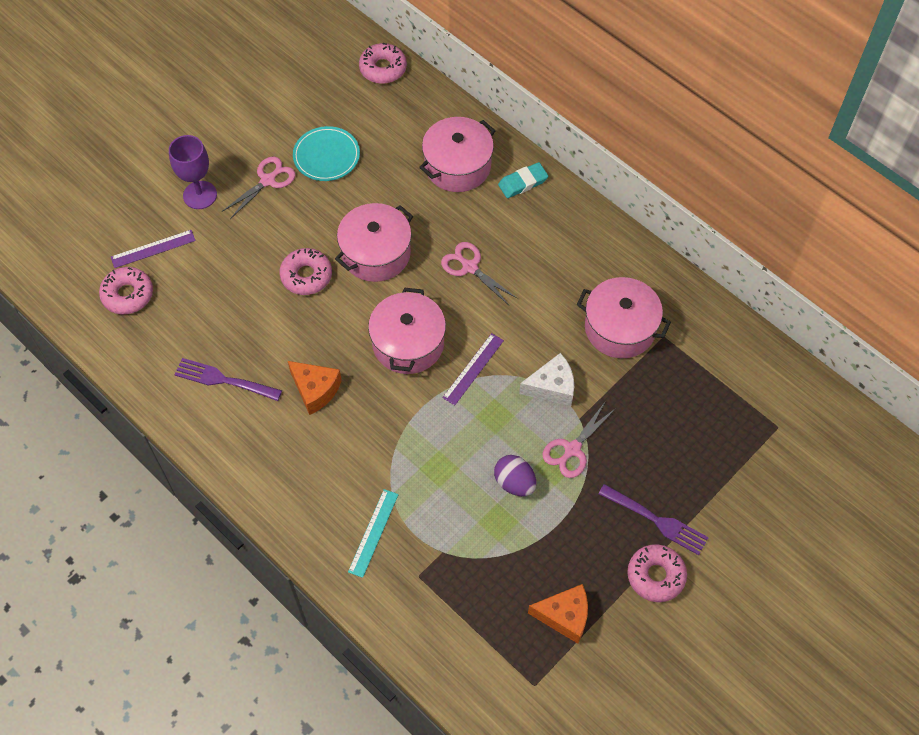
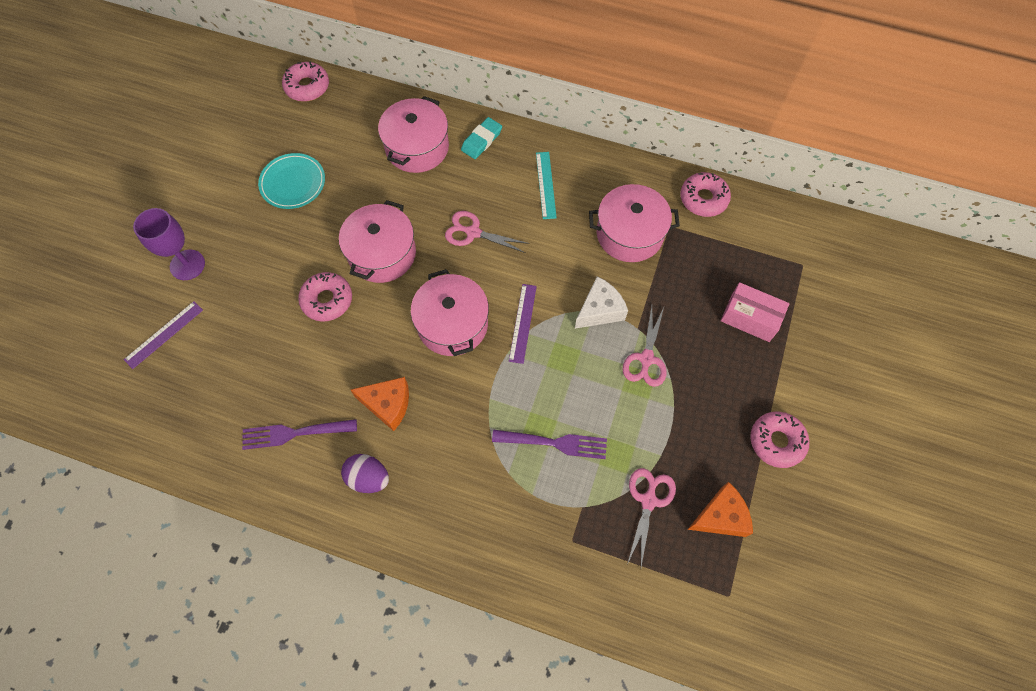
camera: 25 degrees left, 5 degrees up
(128, 295) = (158, 390): pink donut -> pink donut (703, 199)
(268, 180) = (247, 226): pink scissors -> pink scissors (648, 500)
(373, 532) = (510, 518): turquoise ruler -> turquoise ruler (546, 185)
(514, 483) = (612, 412): purple egg -> purple egg (368, 478)
(656, 521) = (750, 391): purple fork -> purple fork (554, 443)
(694, 454) = (750, 318): none -> pink box

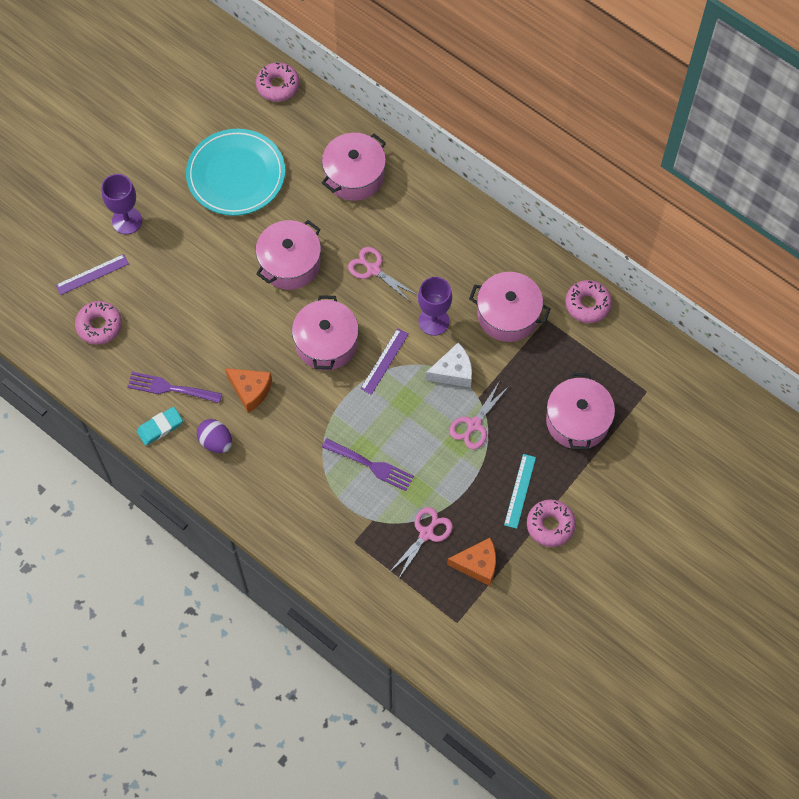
camera: 20 degrees right, 0 degrees up
(293, 183) = (236, 175): turquoise plate -> turquoise plate, size x1.64
(327, 300) = (231, 289): pink donut -> pink donut (99, 326)
(481, 140) = (414, 187): turquoise eraser -> turquoise eraser (160, 427)
(546, 185) = (453, 247): turquoise ruler -> turquoise ruler (520, 491)
(557, 264) = (434, 321): none -> purple goblet
(750, 318) = (577, 421): pink box -> pink pot

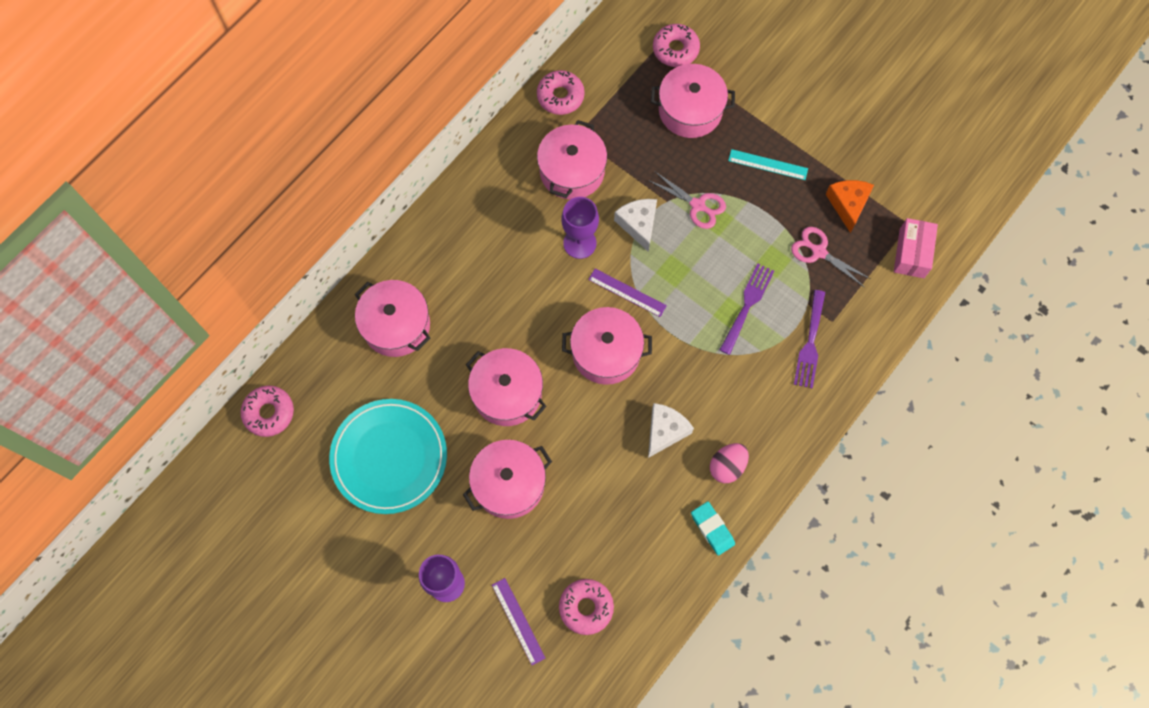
camera: 90 degrees left, 5 degrees up
(170, 388) = (664, 520): purple fork -> purple fork (810, 343)
(208, 266) = (509, 484): none -> pink pot
(216, 442) = (727, 466): purple egg -> pink egg
(250, 391) = (665, 431): orange cheese -> white cheese
(373, 269) = (516, 304): pink scissors -> none
(425, 622) = (911, 253): none -> pink box
(550, 525) = (802, 138): pink donut -> pink donut (675, 49)

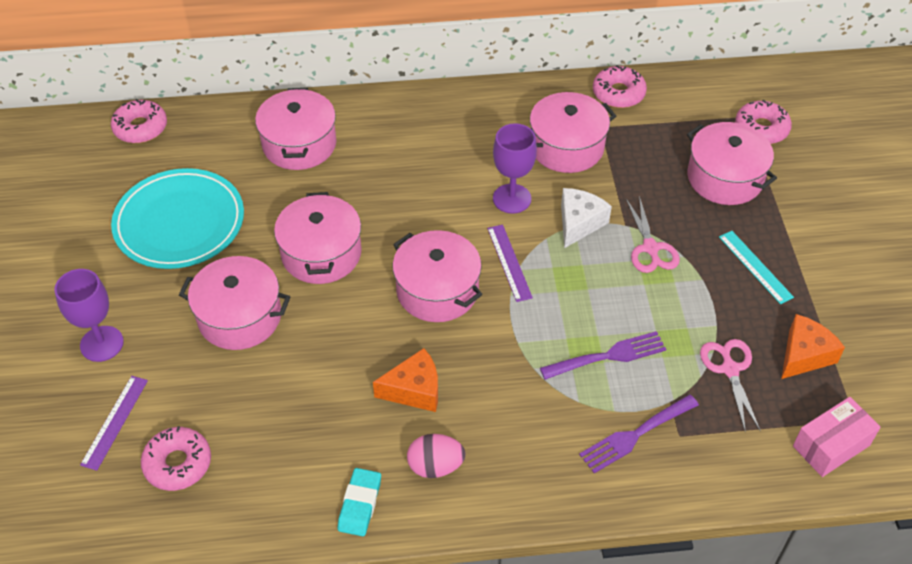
camera: 45 degrees right, 20 degrees down
(665, 431) = (414, 390): white cheese -> orange cheese

